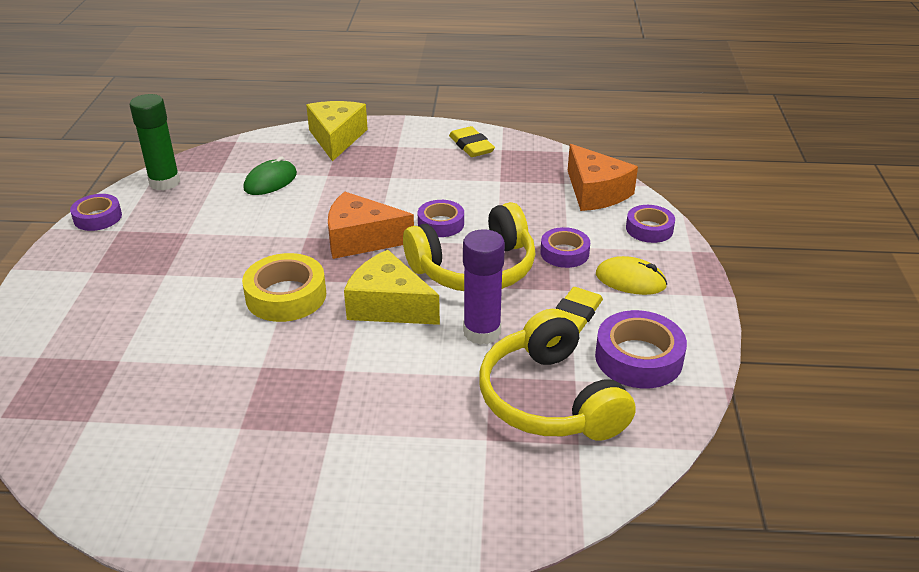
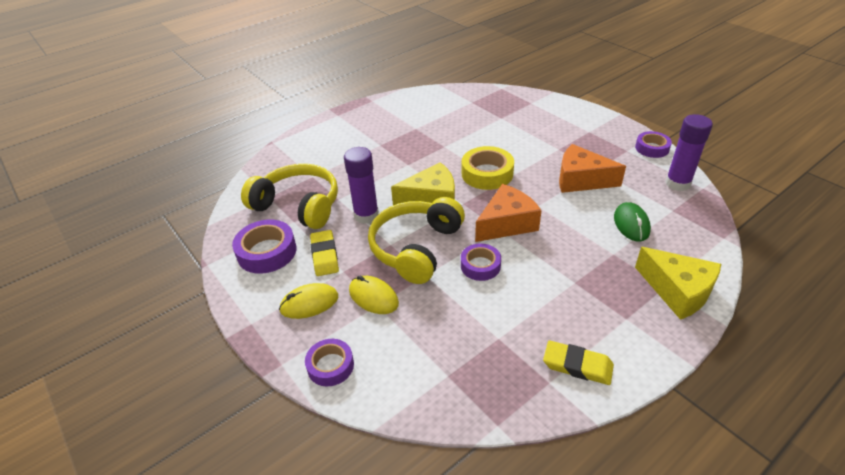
camera: 140 degrees right, 5 degrees up
(164, 182) = (677, 183): green glue stick -> purple glue stick
(564, 253) = (373, 297): purple tape -> yellow mouse
(595, 192) = (410, 381): orange cheese -> orange cheese (581, 180)

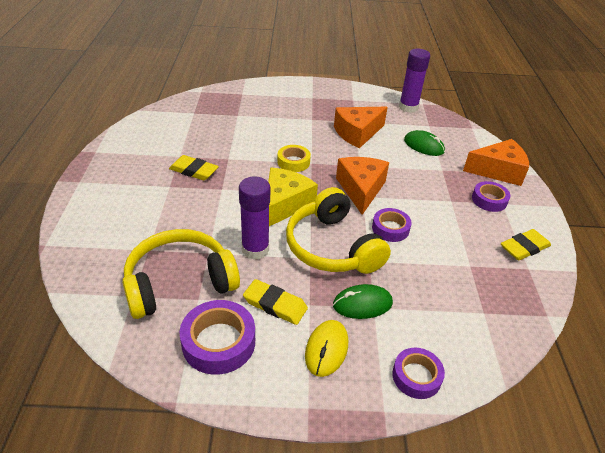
camera: 55 degrees left, 0 degrees up
(373, 297) = (362, 304): yellow mouse -> green mouse
(409, 142) = (194, 171): none -> yellow eraser
(487, 173) = (293, 162): yellow tape -> yellow tape, size x0.65
(652, 148) = (364, 92): purple tape -> purple tape (489, 200)
(677, 291) = (498, 171): yellow cheese -> orange cheese

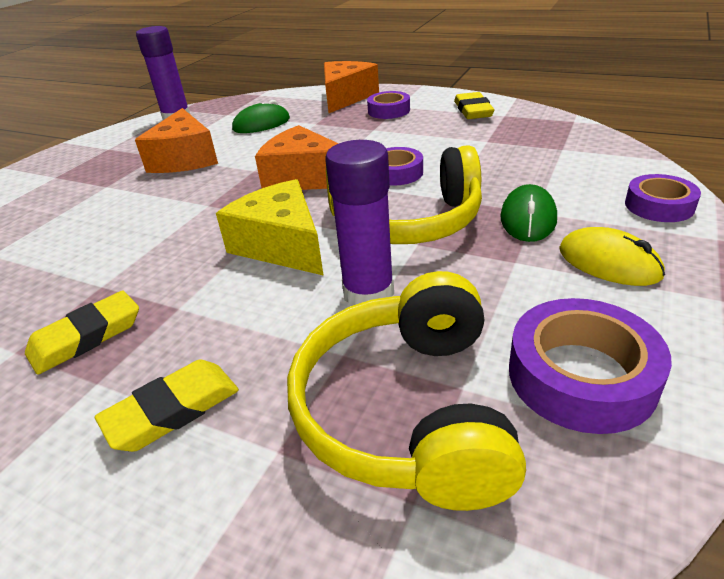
camera: 60 degrees left, 5 degrees down
(275, 304) = (506, 294): yellow eraser -> yellow eraser (172, 410)
(293, 162) = (188, 219): yellow tape -> none

